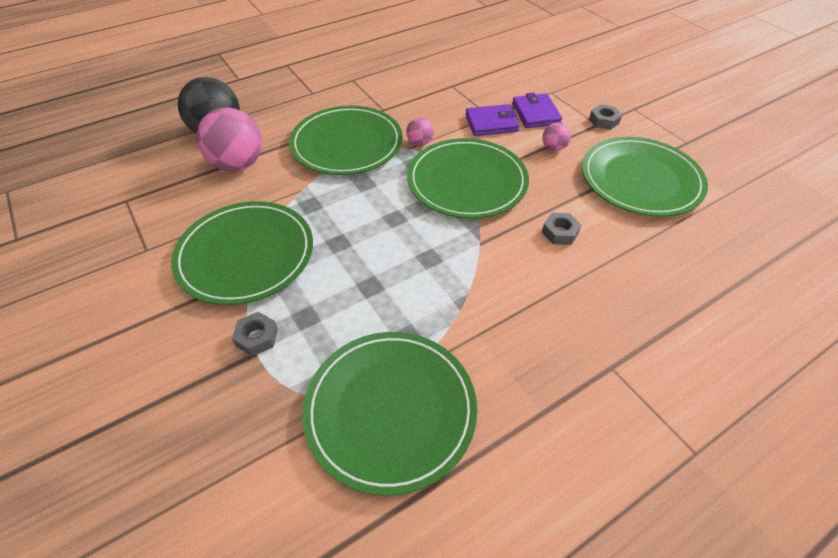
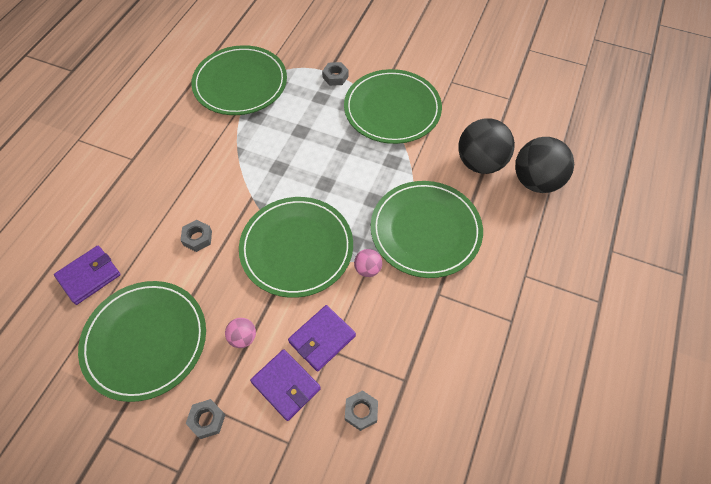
camera: 145 degrees right, 10 degrees up
(238, 164) = (480, 163): pink ball -> black ball
(493, 85) = (361, 411): none -> grey nut
(691, 251) = (89, 276): none -> purple wallet

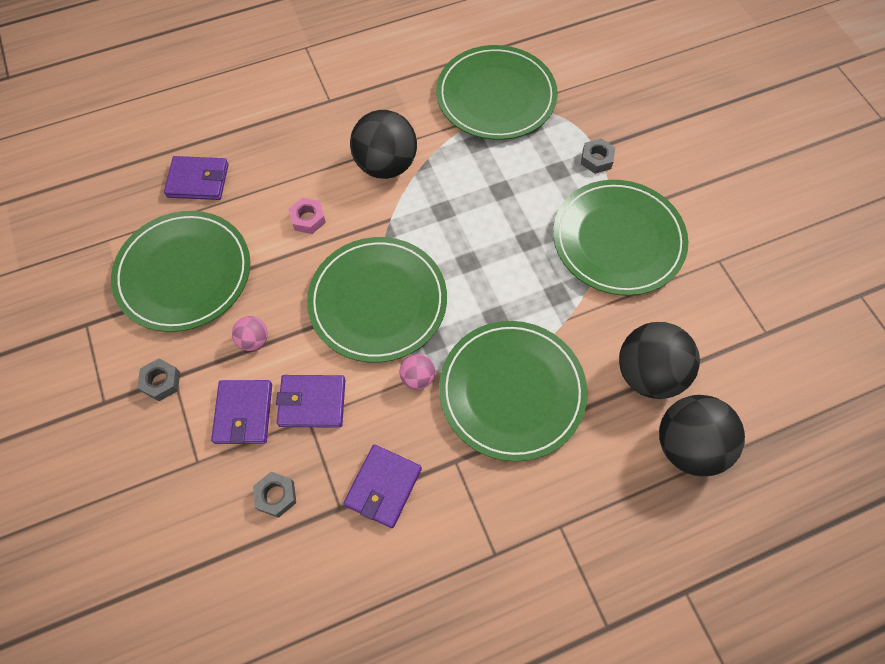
camera: 45 degrees right, 5 degrees up
(197, 238) = (308, 219): grey nut -> pink nut
(214, 169) = (386, 165): none -> black ball
(416, 345) = (383, 487): none -> purple wallet

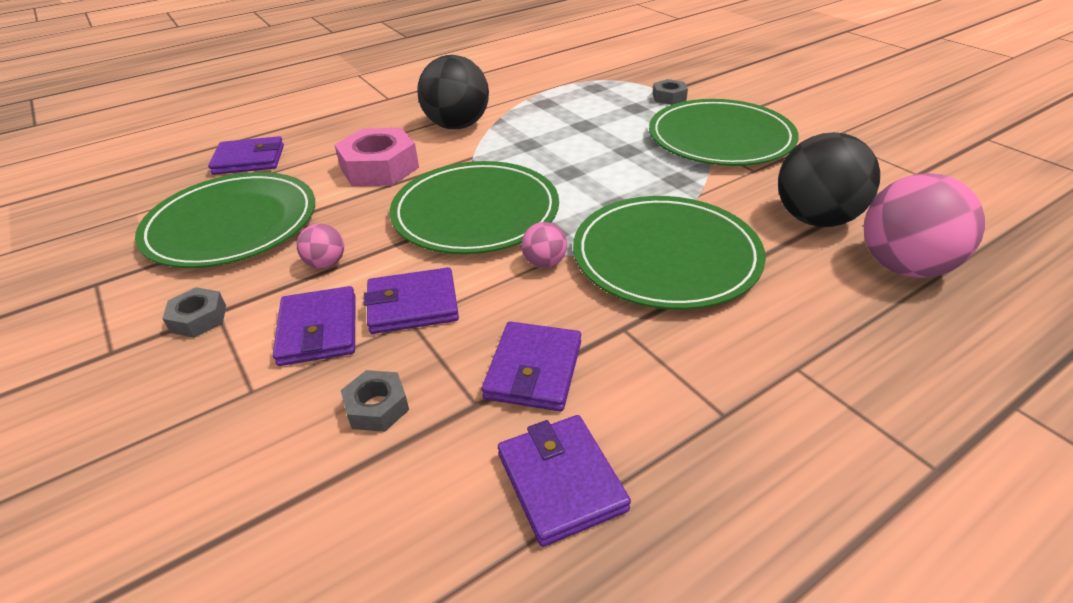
camera: 10 degrees left, 25 degrees down
(308, 219) = (379, 168): pink nut -> pink nut, size x1.91
(378, 582) = (561, 481): none -> purple wallet
(496, 96) = (554, 77): green plate -> none
(688, 446) = (904, 267): black ball -> pink ball

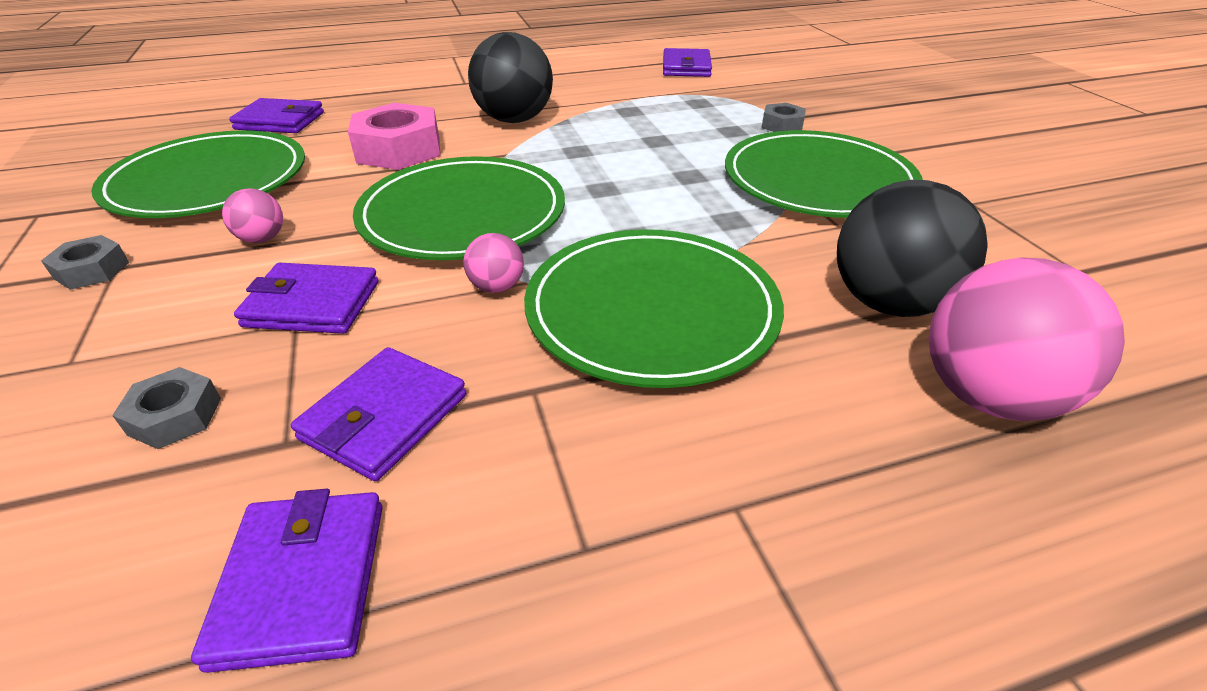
camera: 15 degrees right, 0 degrees up
(318, 330) = (193, 309): purple wallet -> purple wallet (686, 67)

